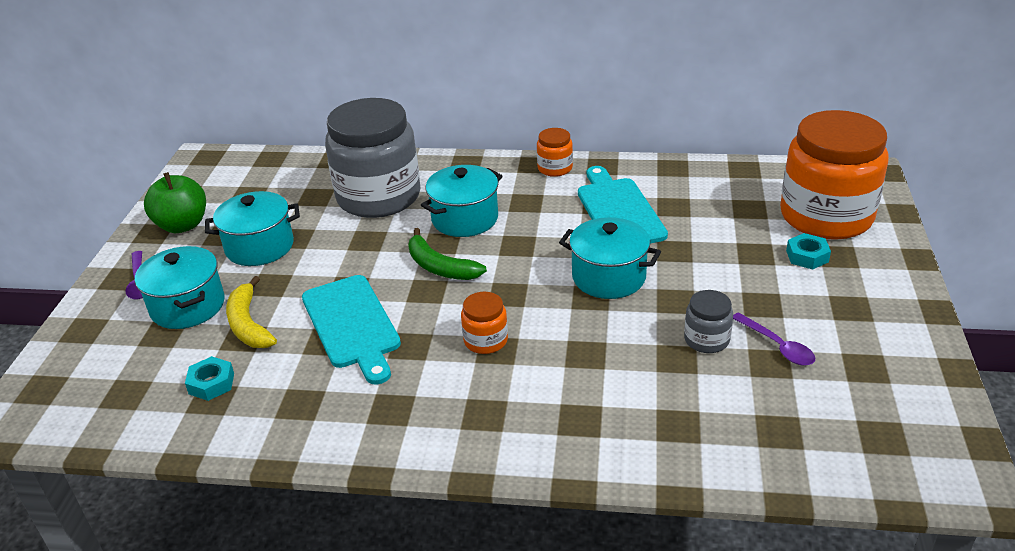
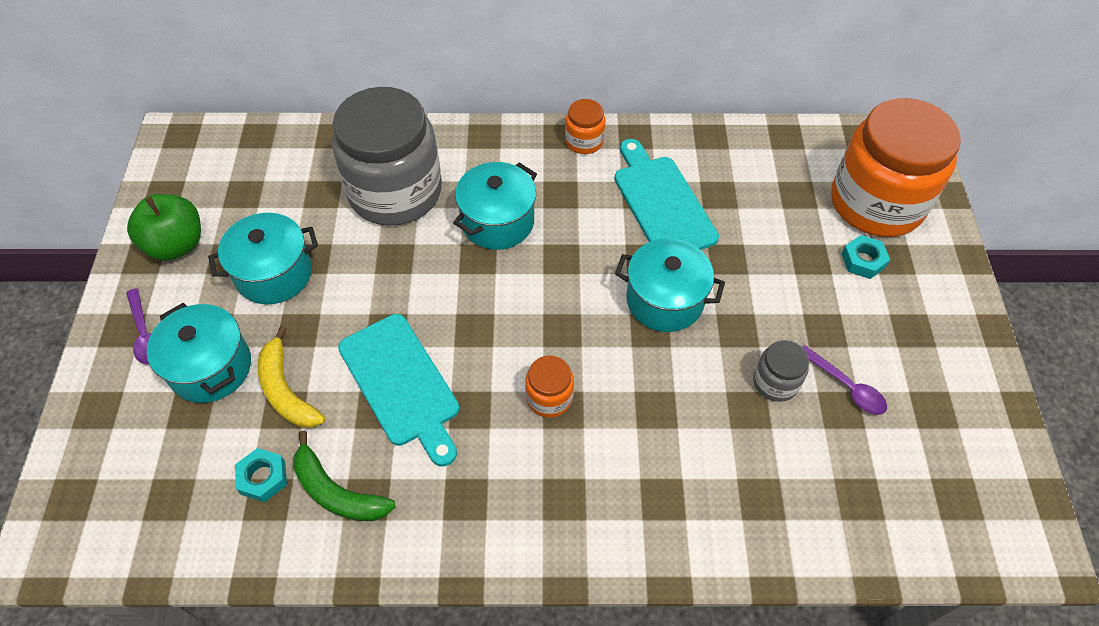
camera: 10 degrees left, 20 degrees up
(439, 267) = (482, 294): green banana -> green banana (336, 492)

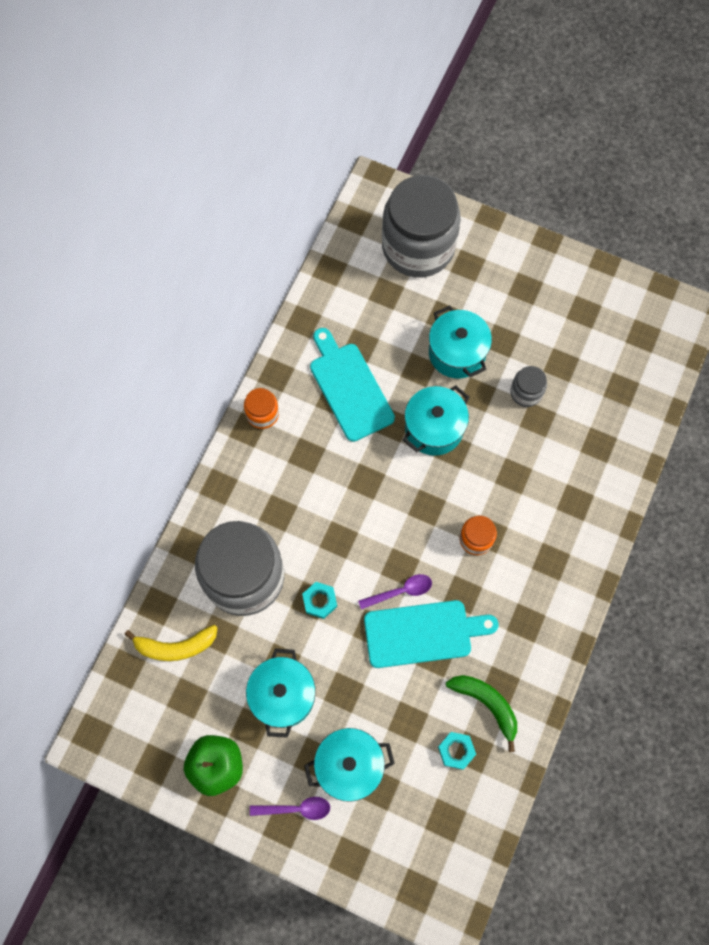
camera: 65 degrees left, 15 degrees up
(286, 390) = (392, 715): yellow banana -> yellow banana (175, 646)
(336, 492) = (487, 704): green banana -> green banana turned 105 degrees counterclockwise
(497, 222) = (311, 511): turquoise pot -> turquoise pot (457, 353)
(662, 203) = (349, 387): turquoise cutting board -> turquoise cutting board turned 60 degrees clockwise
(846, 387) = (547, 352): purple spoon -> purple spoon (400, 591)
(863, 260) = (460, 285): turquoise nut -> turquoise nut (320, 601)
(876, 203) = (418, 247): orange jar -> grey jar

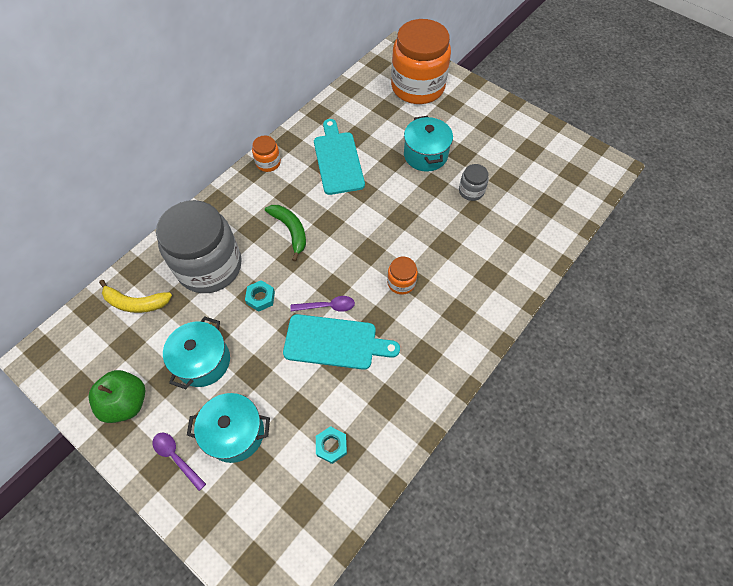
camera: 15 degrees right, 10 degrees down
(296, 808) = (176, 457): purple spoon -> purple spoon turned 150 degrees counterclockwise
(418, 247) = (417, 87): grey jar -> orange jar
(434, 428) = (392, 199): turquoise pot -> none
(487, 704) = (371, 413): green banana -> green banana (291, 231)

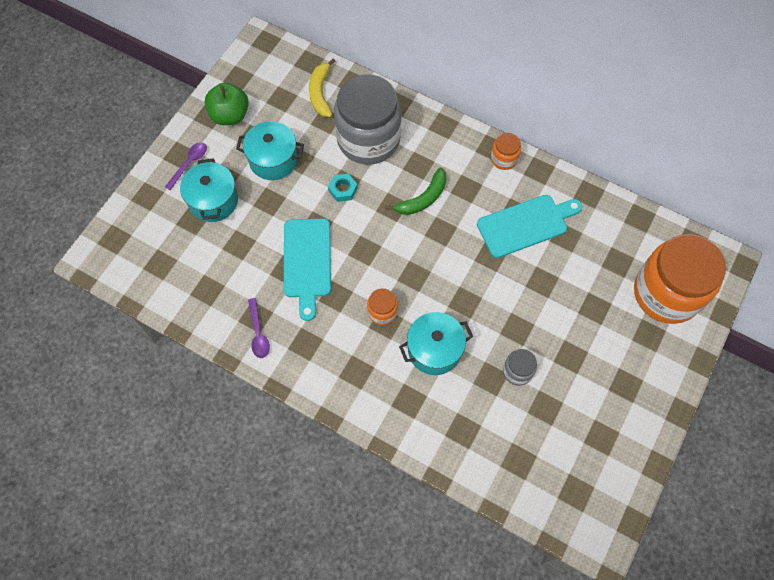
camera: 80 degrees right, 5 degrees up
(327, 306) = (344, 249): purple spoon -> purple spoon (258, 333)
(331, 446) = (210, 277): turquoise nut -> none
(425, 155) = (558, 315): turquoise pot -> turquoise pot (434, 350)

